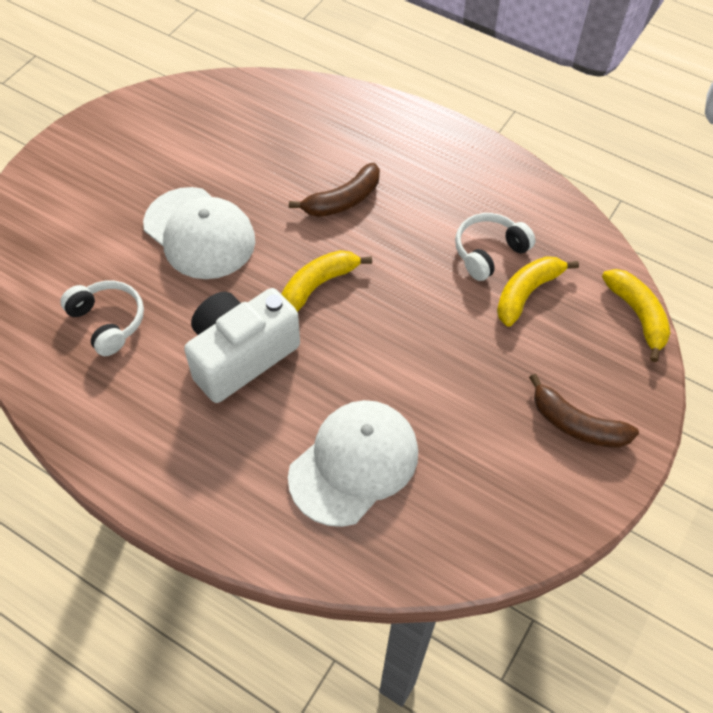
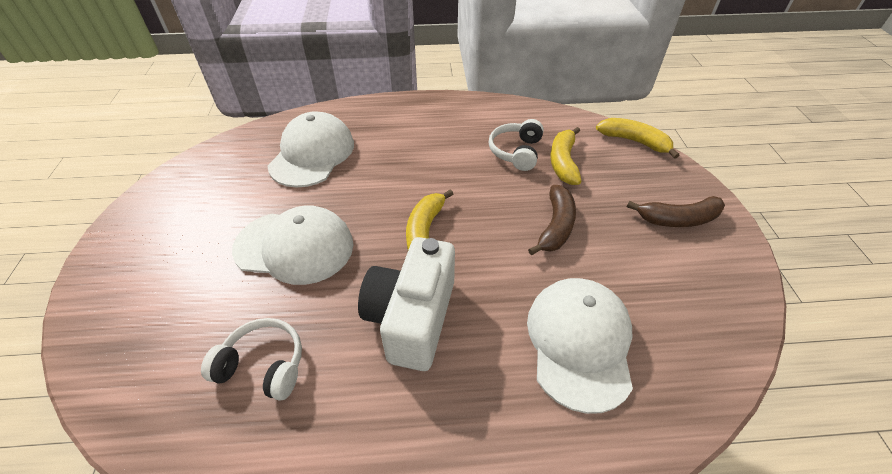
camera: 35 degrees left, 10 degrees down
(285, 141) = (312, 154): none -> white cap
(342, 200) = (390, 170): brown banana -> brown banana (555, 226)

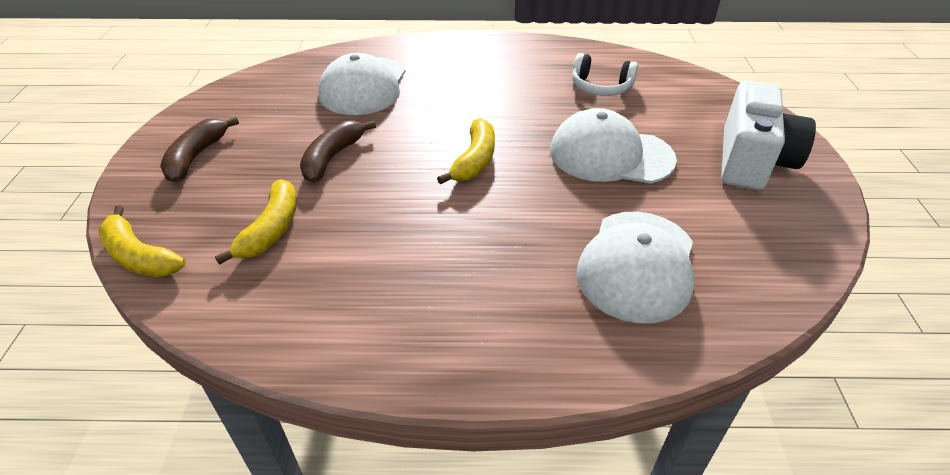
camera: 175 degrees left, 5 degrees down
(412, 318) = (490, 103): white camera -> white camera (752, 161)
(516, 152) = (328, 249): white headphones -> none
(678, 219) = (196, 157): brown banana -> brown banana turned 75 degrees counterclockwise

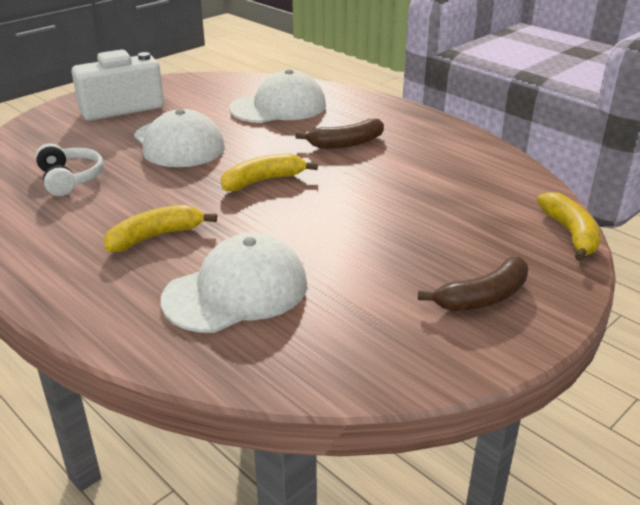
camera: 135 degrees left, 10 degrees down
(271, 229) = (459, 207): yellow banana -> yellow banana (155, 236)
(332, 157) = (361, 234): brown banana -> brown banana (346, 143)

